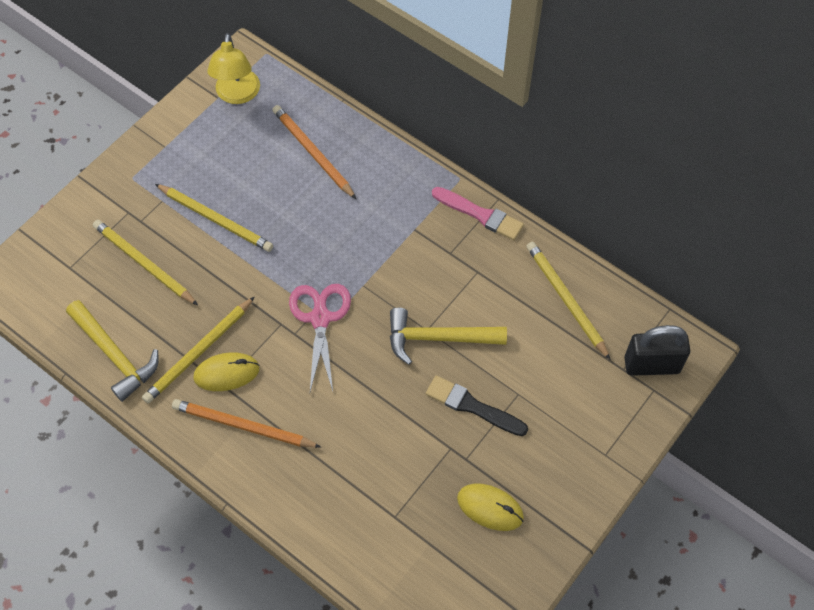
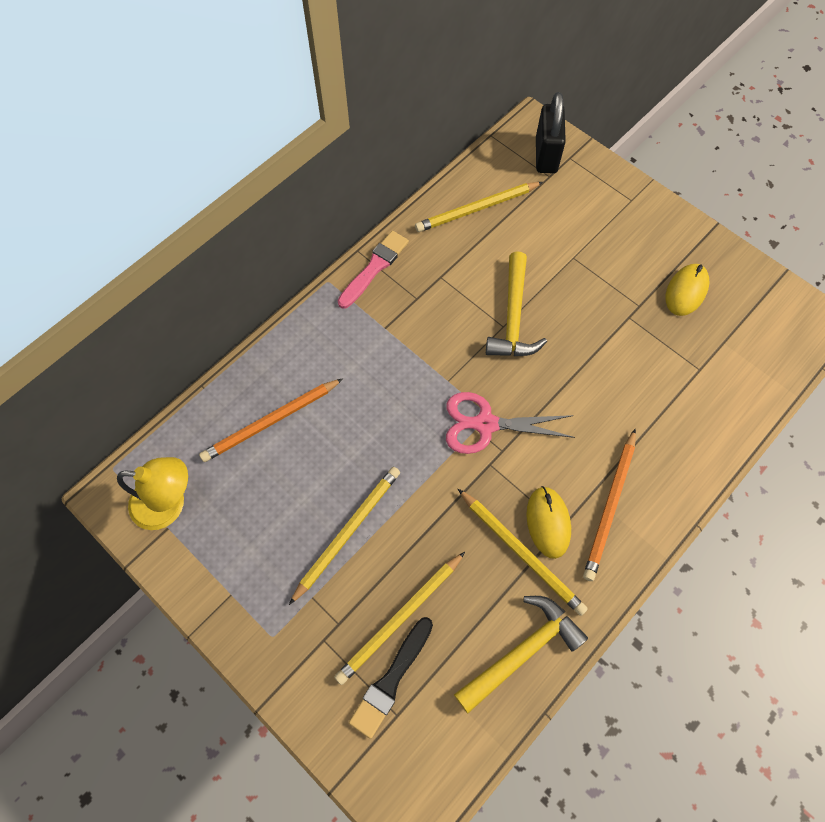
camera: 85 degrees left, 5 degrees up
(472, 406) = (586, 295): black brush -> black brush (391, 680)

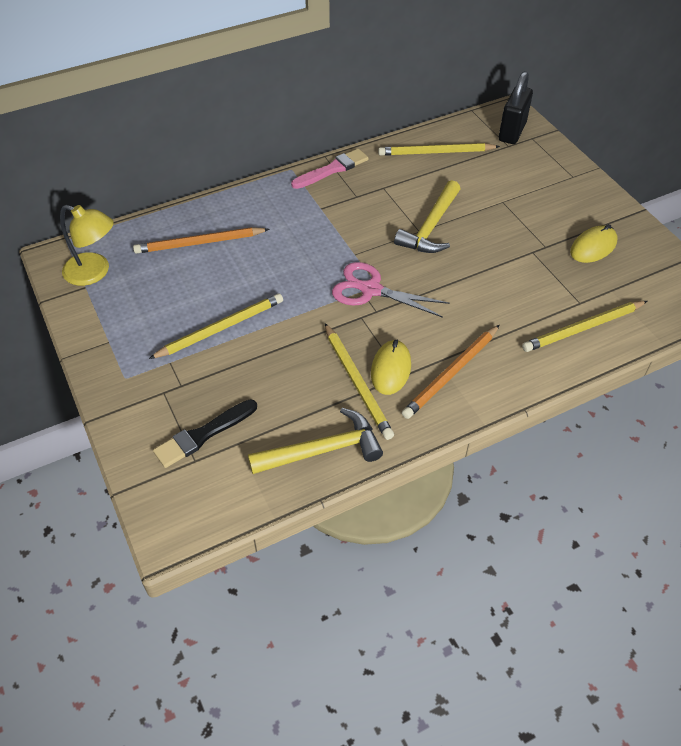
camera: 20 degrees right, 15 degrees down
(400, 618) = (232, 397): yellow pencil -> yellow pencil (583, 328)

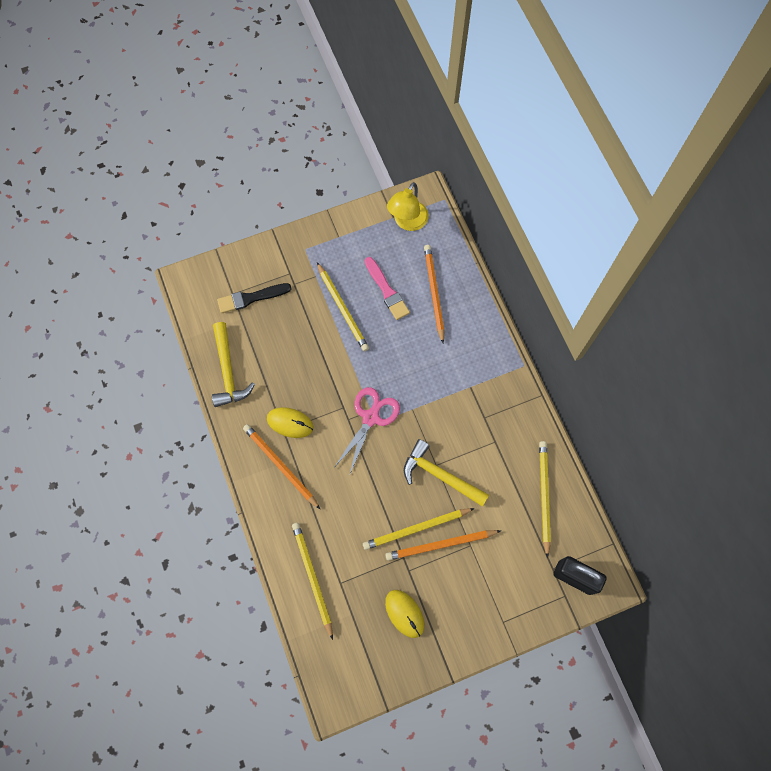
camera: 95 degrees right, 20 degrees up
(203, 435) = (251, 298): black brush -> black brush turned 75 degrees counterclockwise
(332, 169) = (522, 400): pink brush -> pink brush (387, 291)
(357, 383) = (281, 398): yellow pencil -> yellow pencil (416, 529)
(509, 223) = (440, 545): none -> orange pencil

